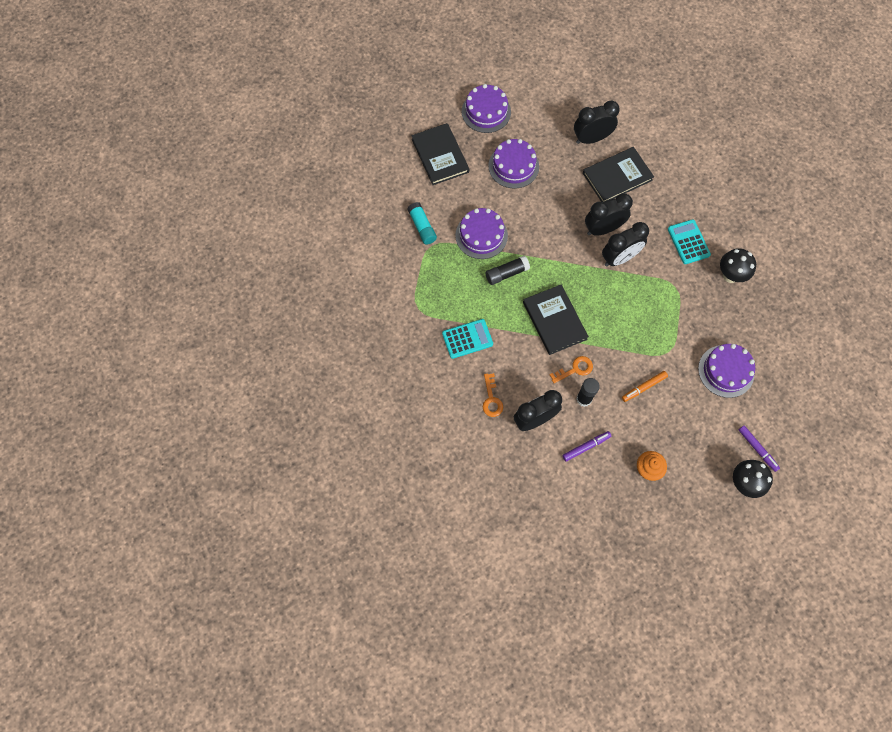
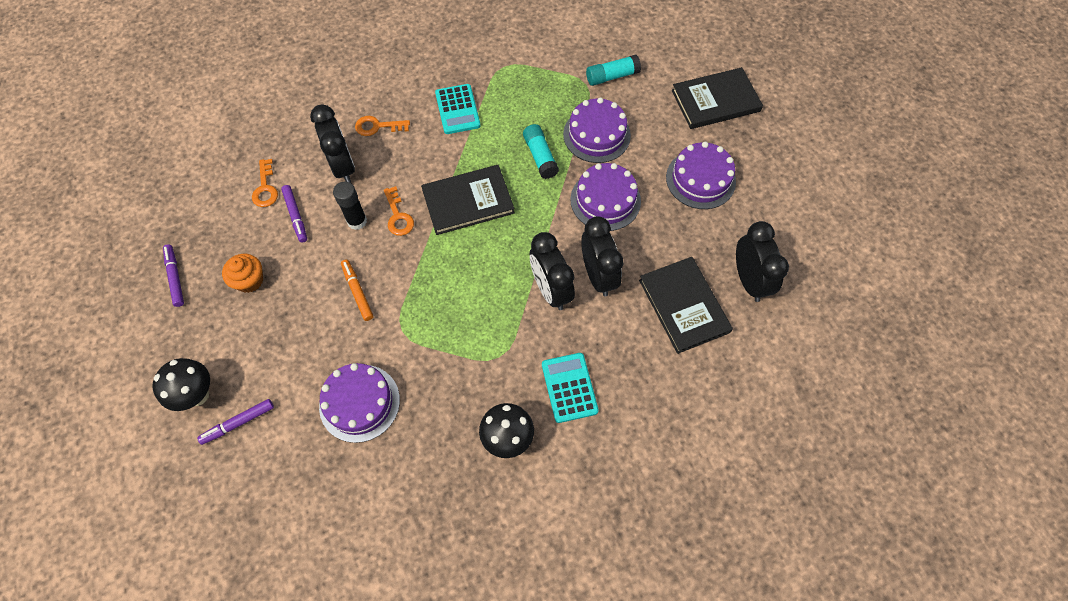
camera: 95 degrees right, 5 degrees down
(486, 111) = (787, 156): purple cake -> purple cake (605, 200)
(506, 273) = (540, 156): black glue stick -> turquoise glue stick
(563, 477) = (265, 188): none -> orange key
(655, 528) = (175, 277): none -> purple marker
(688, 242) = (569, 387): turquoise calculator -> turquoise calculator turned 90 degrees counterclockwise

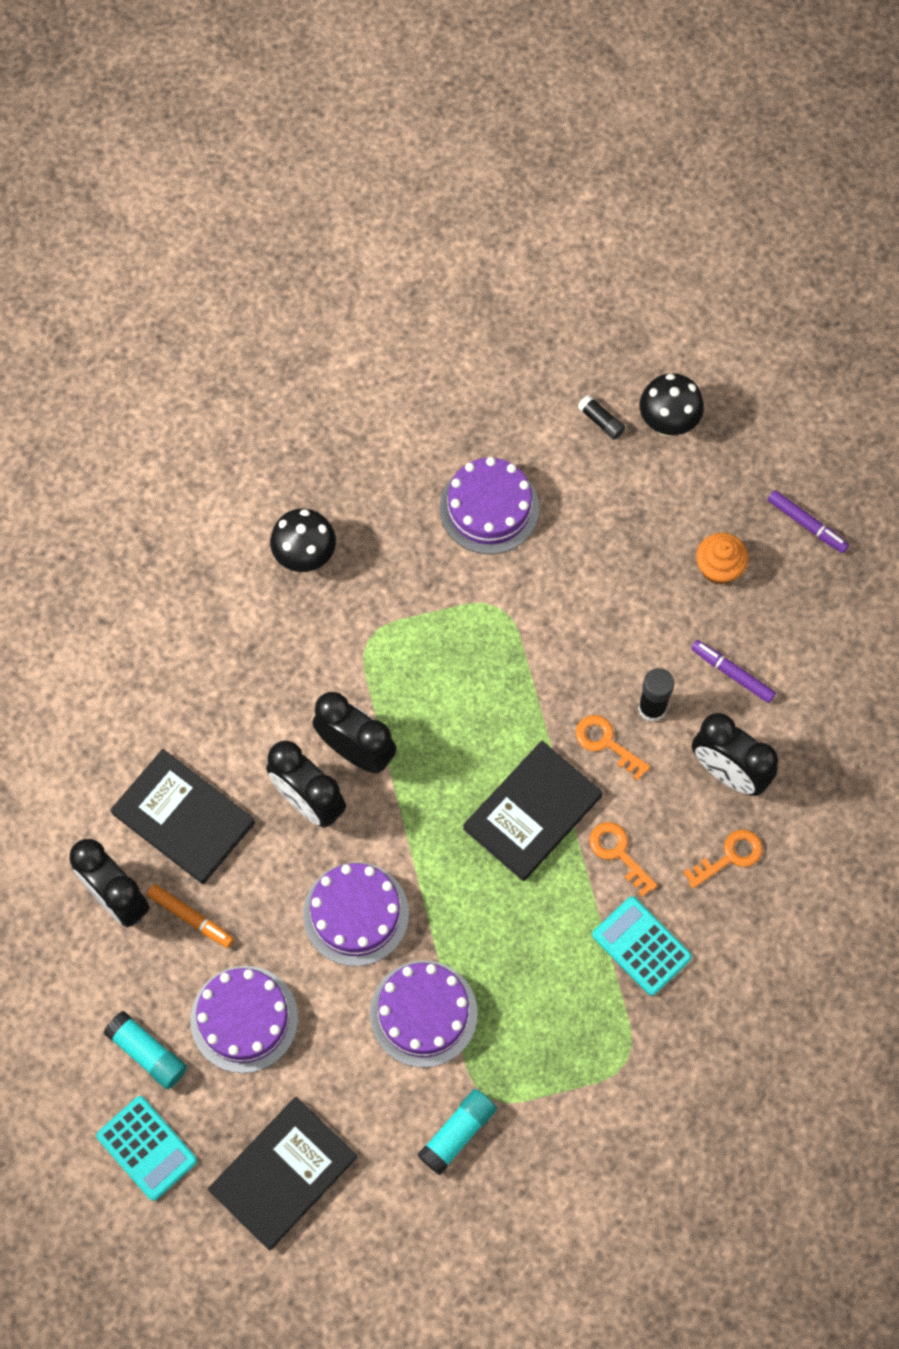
camera: 150 degrees right, 5 degrees up
(238, 423) = (601, 421): purple marker -> black glue stick
(265, 188) = (801, 688): orange key -> orange key (618, 853)
(357, 292) = (583, 623): orange marker -> orange marker (191, 917)
(540, 156) = (480, 933): turquoise glue stick -> turquoise glue stick (147, 1053)
(569, 387) = (268, 647): turquoise calculator -> turquoise calculator (147, 1148)

